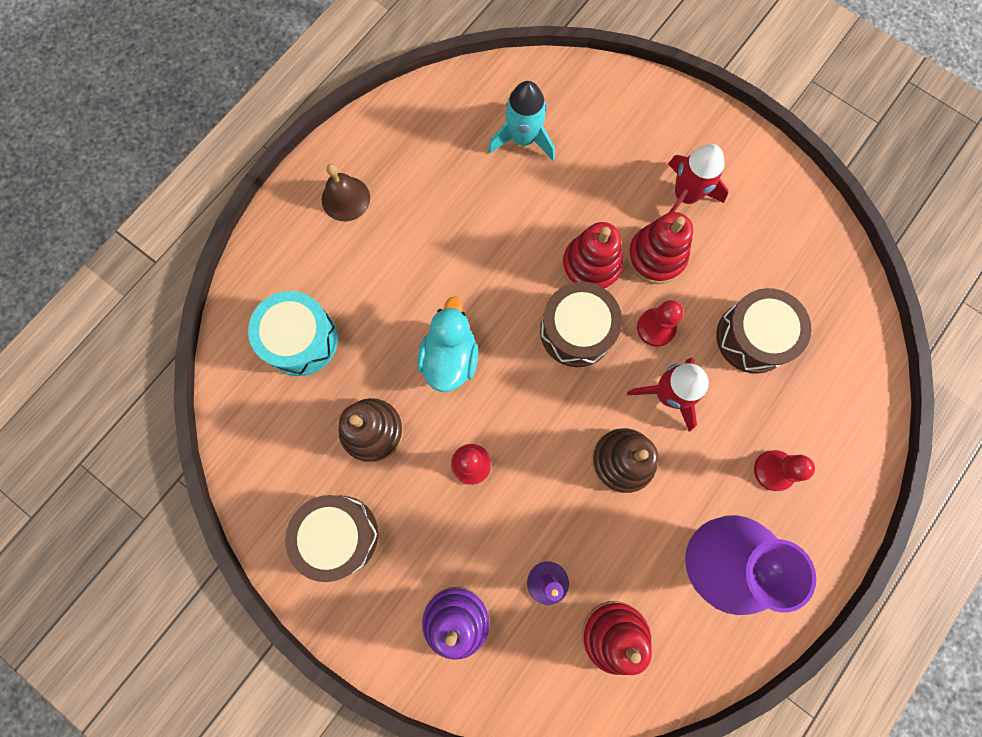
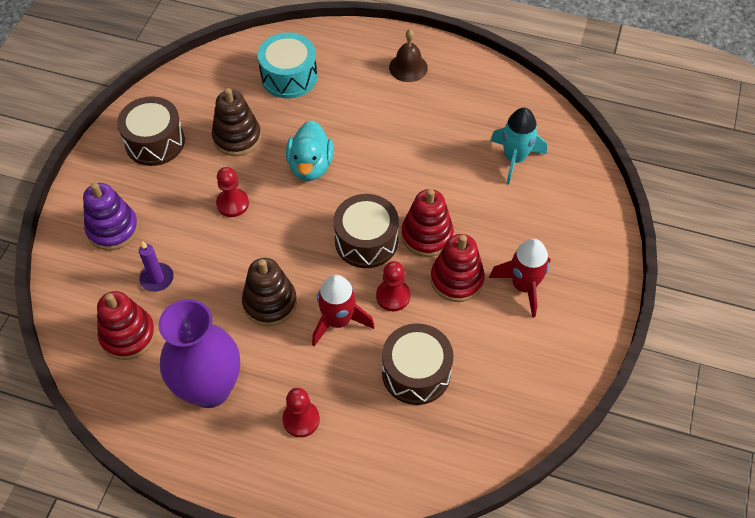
camera: 70 degrees right, 20 degrees down
(450, 358) = (310, 166): turquoise duck -> turquoise duck turned 105 degrees clockwise

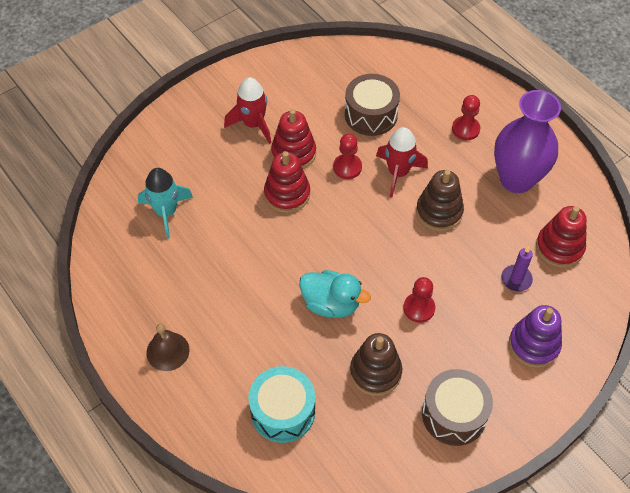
camera: 145 degrees left, 0 degrees up
(310, 166) = (331, 304): turquoise duck -> turquoise duck turned 75 degrees clockwise
(366, 241) = (335, 215): brown drum -> none

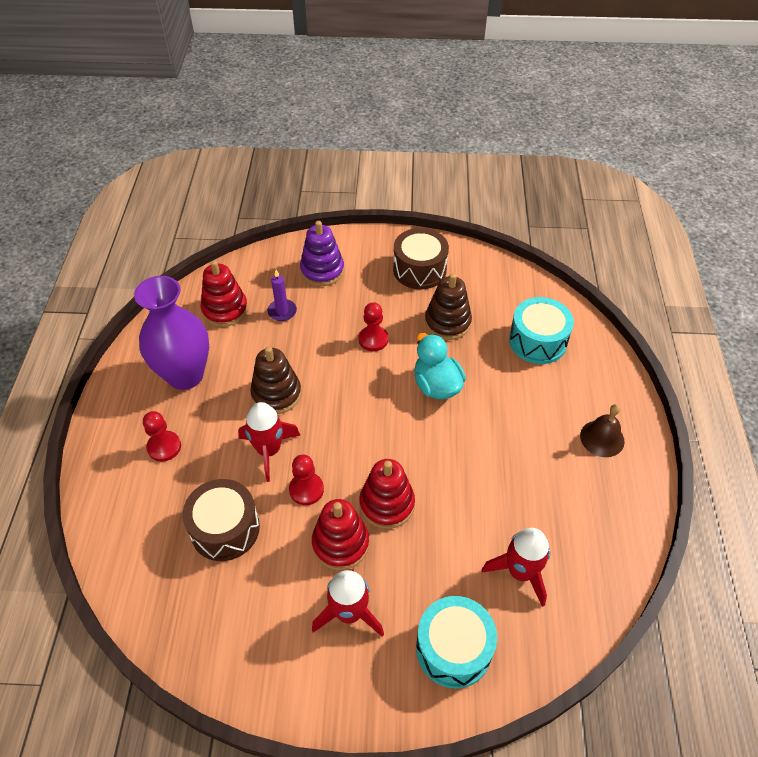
camera: 140 degrees left, 5 degrees down
(166, 212) = (520, 572): turquoise rocket -> red rocket
(177, 146) = (453, 649): none -> turquoise drum

